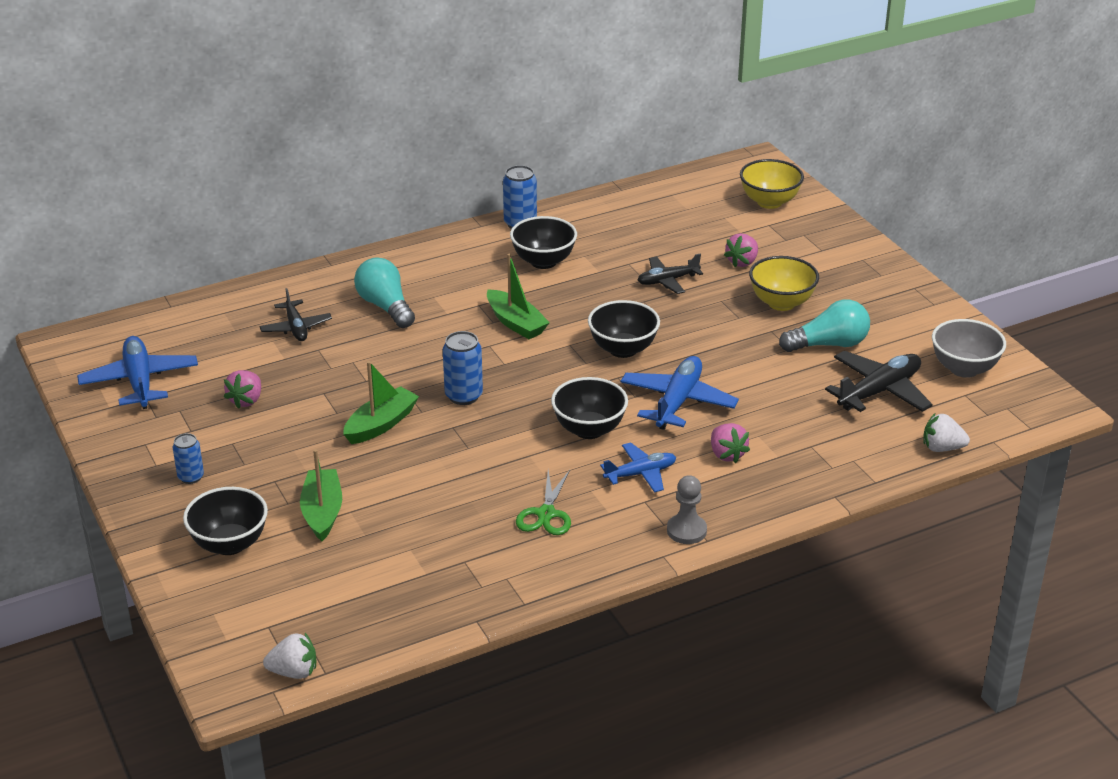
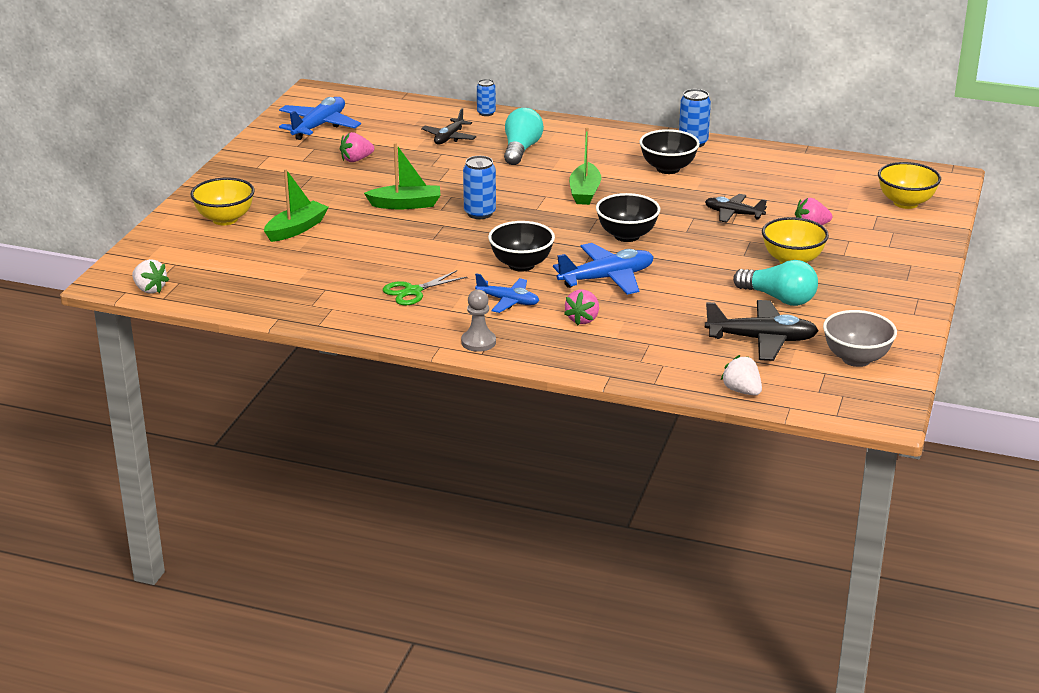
camera: 45 degrees right, 5 degrees down
(191, 477) = (262, 181): blue can -> blue can (486, 113)
(229, 544) = (225, 219): black bowl -> yellow bowl

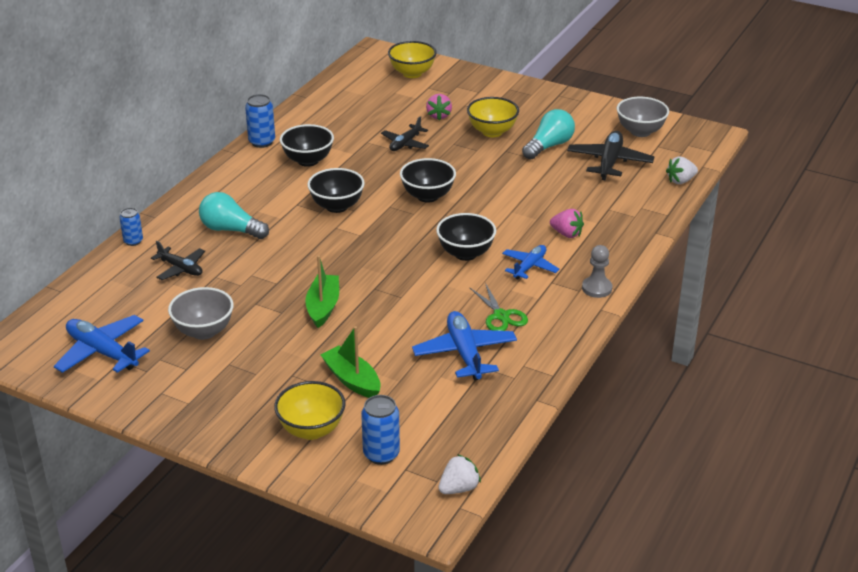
camera: 80 degrees left, 5 degrees up
(356, 160) = (204, 331): pink strawberry -> grey bowl
(479, 213) = (358, 266): blue can -> blue can (381, 454)
(584, 192) = (337, 206): green boat -> black bowl
(607, 278) = (500, 215): blue plane -> blue plane (465, 353)

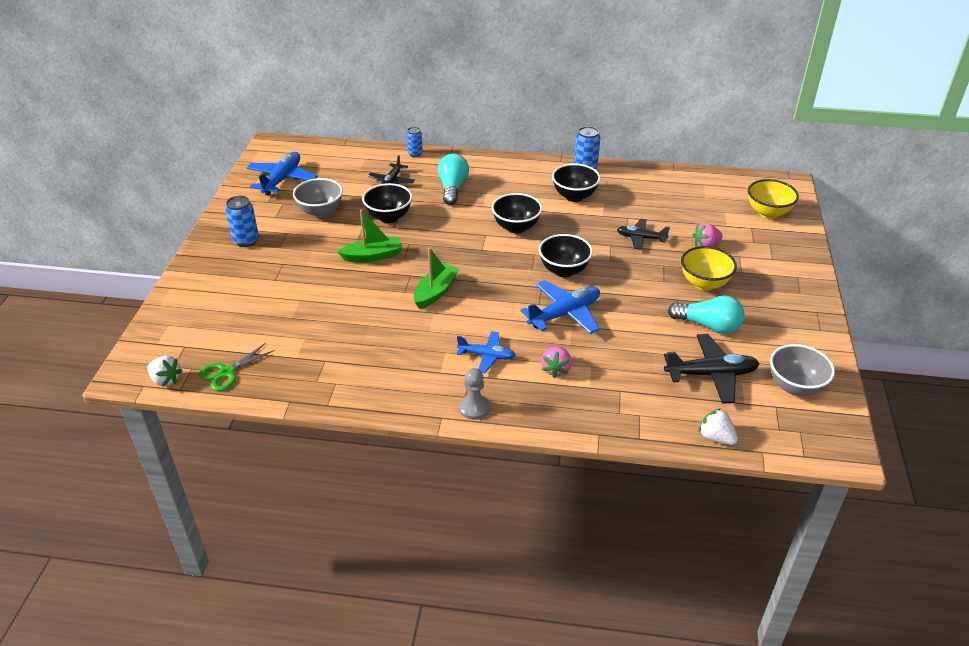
camera: 70 degrees right, 5 degrees up
(311, 430) = (220, 289): yellow bowl -> none
(352, 380) = (285, 293): green boat -> green boat (435, 292)
(381, 454) = (199, 330): blue can -> blue can (246, 241)
(465, 253) = (486, 312): black bowl -> black bowl (389, 217)
(465, 353) = (340, 345): blue plane -> blue plane (564, 314)
(501, 316) = (402, 354): green scissors -> green scissors (227, 372)

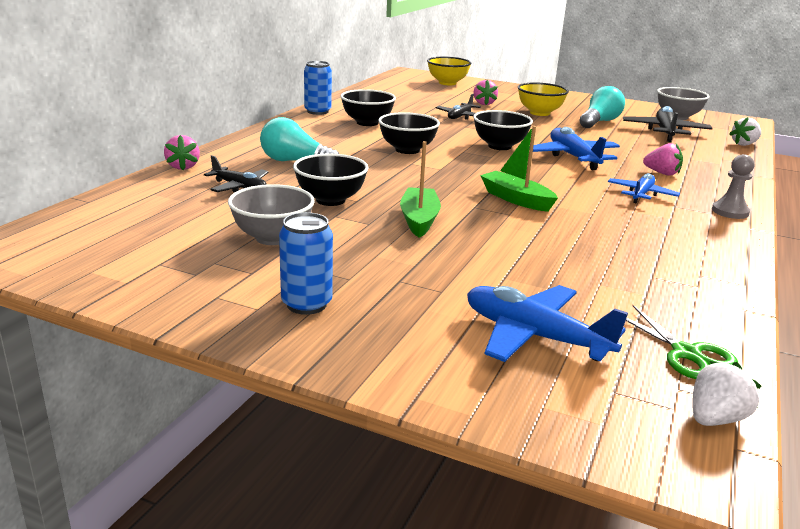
camera: 75 degrees left, 15 degrees down
(282, 179) = (134, 255): blue plane -> blue plane (534, 336)
(415, 153) = (183, 167): blue can -> pink strawberry

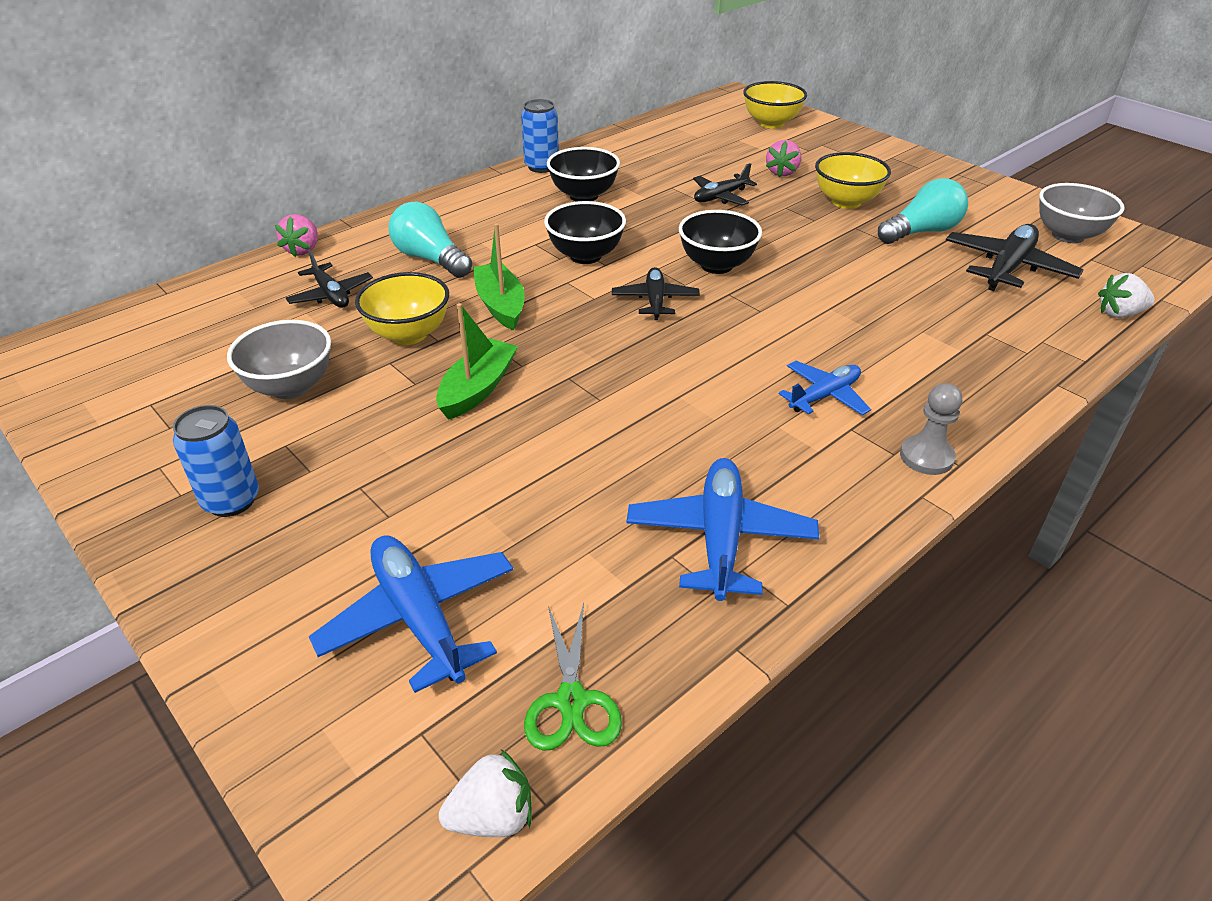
camera: 25 degrees right, 15 degrees up
(330, 200) = (409, 334): black bowl -> yellow bowl
(482, 165) = (655, 301): none -> black plane
(516, 199) = (636, 374): green boat -> green boat (500, 305)
(573, 157) = (802, 303): blue plane -> blue plane (720, 538)
(662, 173) = (904, 357): pink strawberry -> none

